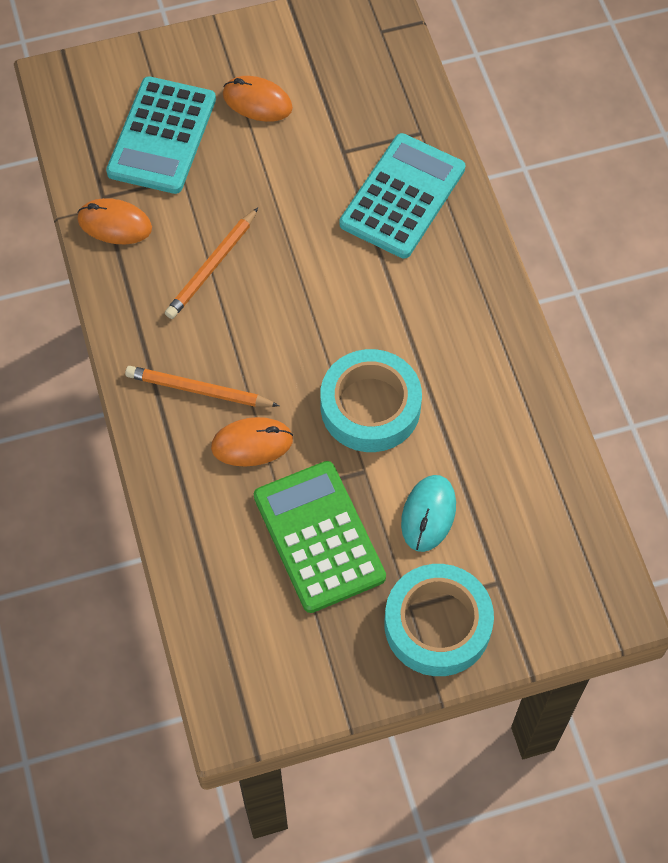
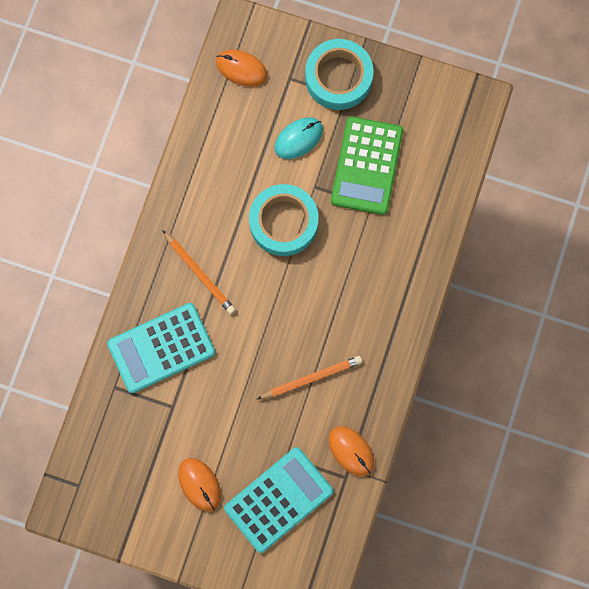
camera: 145 degrees left, 15 degrees up
(198, 389) = (374, 300): orange pencil -> orange pencil (199, 274)
(252, 444) = (366, 245): orange mouse -> orange mouse (241, 69)

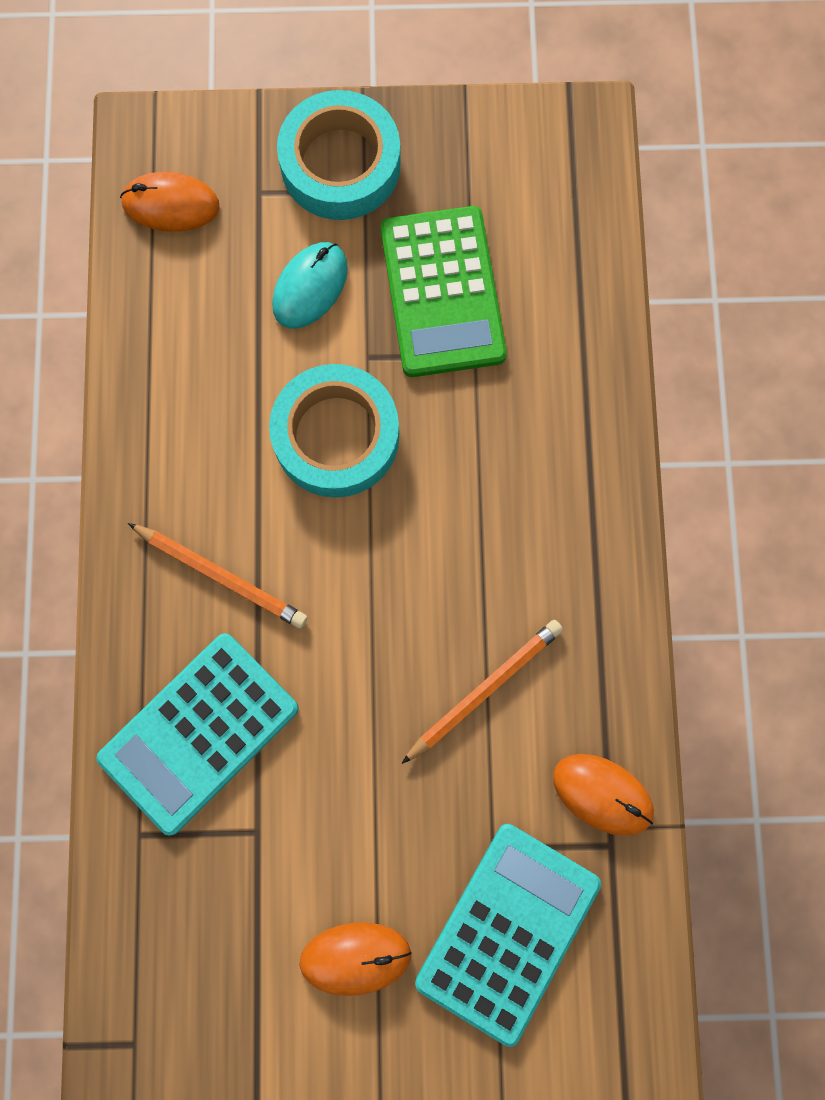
camera: 20 degrees left, 0 degrees up
(199, 484) = (355, 958): orange mouse -> orange mouse turned 45 degrees counterclockwise

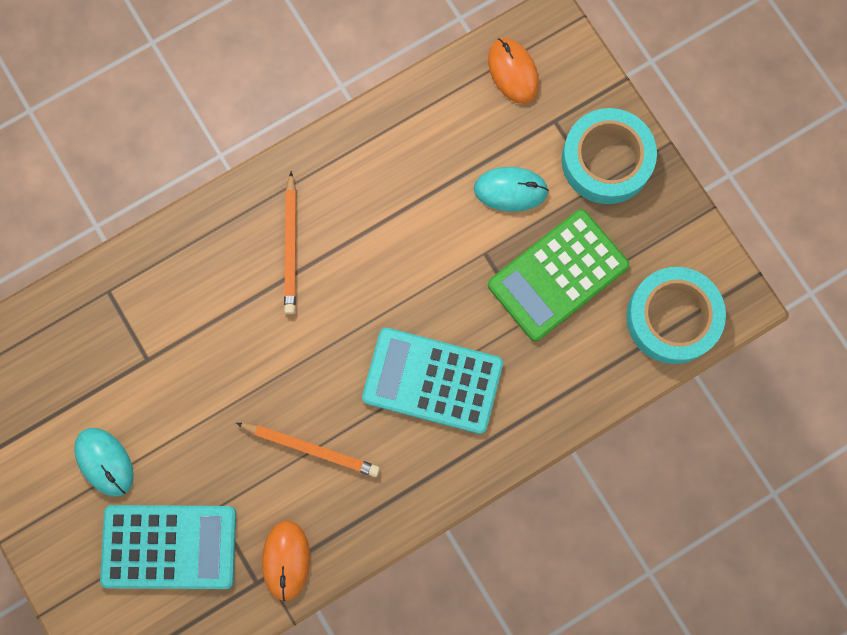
camera: 60 degrees right, 0 degrees up
(199, 733) = (188, 290): turquoise calculator -> turquoise calculator (432, 380)
(336, 436) = (421, 264): turquoise tape -> turquoise tape (672, 318)
(355, 958) = (104, 462): orange mouse -> turquoise mouse

